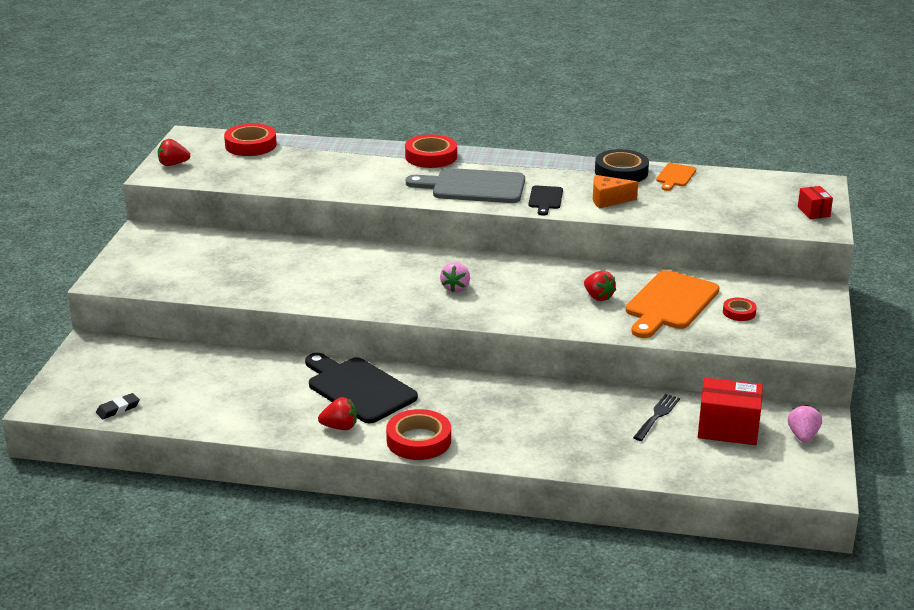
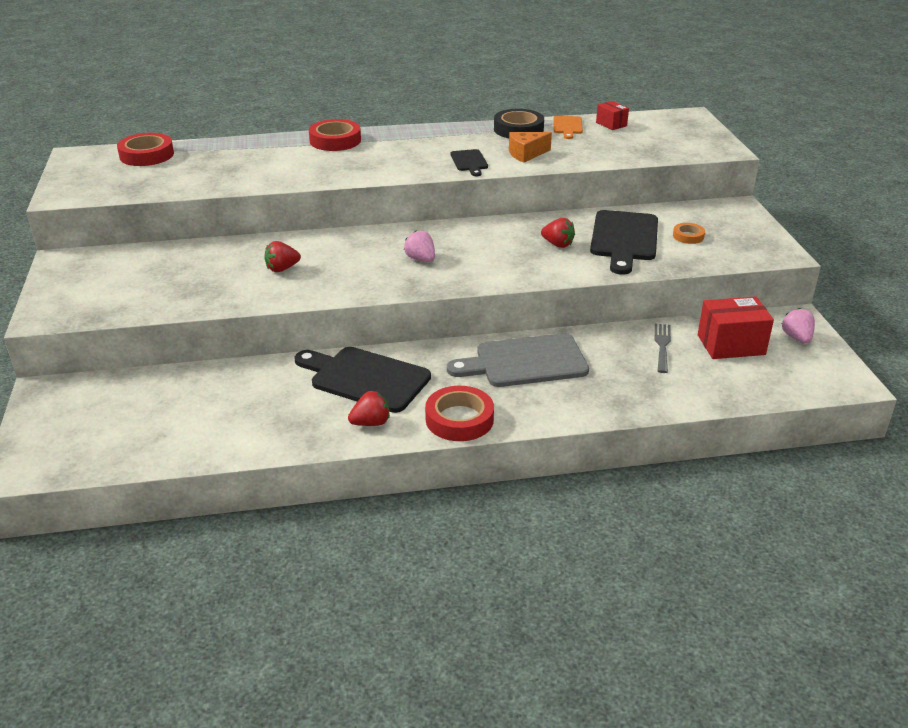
camera: 20 degrees left, 5 degrees up
(118, 409) = (114, 457): black eraser -> none
(173, 164) = (73, 184): red strawberry -> red strawberry (282, 269)
(456, 288) = (421, 259): pink strawberry -> pink strawberry turned 150 degrees clockwise
(473, 187) = (394, 161): grey cutting board -> grey cutting board (525, 362)
(657, 416) = (662, 346): black fork -> grey fork
(670, 303) = (624, 239): orange cutting board -> black cutting board
(739, 312) = (688, 236): red tape -> orange tape
(813, 212) = (705, 138): red box -> red box (611, 124)

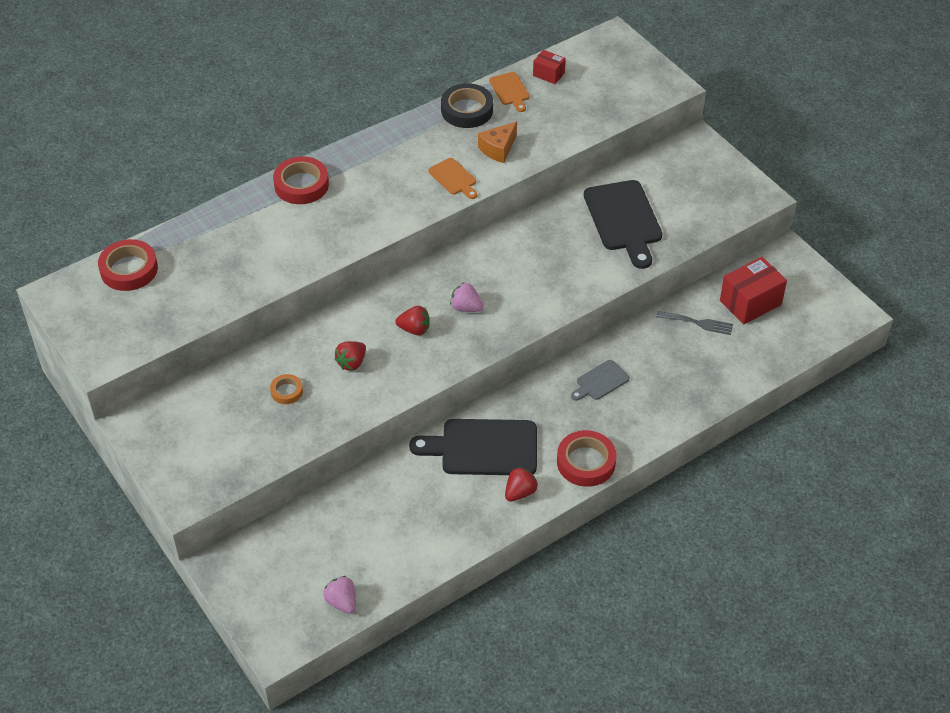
camera: 25 degrees left, 15 degrees up
(469, 162) = (454, 178): black cutting board -> orange cutting board
(525, 362) = (600, 381): grey cutting board -> grey cutting board, size x0.51
(557, 244) = (572, 246): red strawberry -> red strawberry (414, 329)
(662, 346) = (698, 323): grey fork -> grey fork turned 120 degrees clockwise
(688, 236) = (675, 198): orange tape -> orange tape (286, 391)
(796, 338) = (796, 276): pink strawberry -> pink strawberry (342, 602)

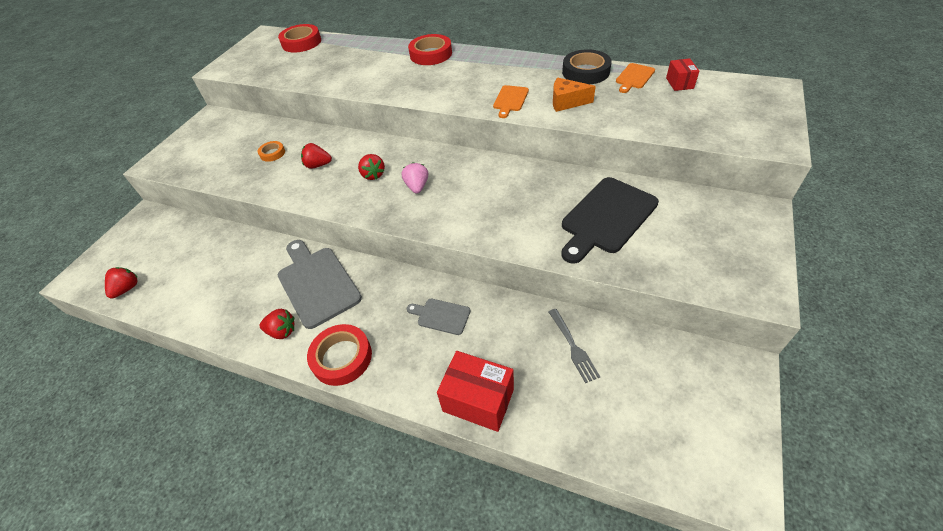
camera: 60 degrees right, 0 degrees up
(342, 602) = (127, 289): pink strawberry -> red strawberry
(483, 448) = (317, 283): black cutting board -> grey cutting board
(750, 302) = (643, 375): red box -> red box (478, 400)

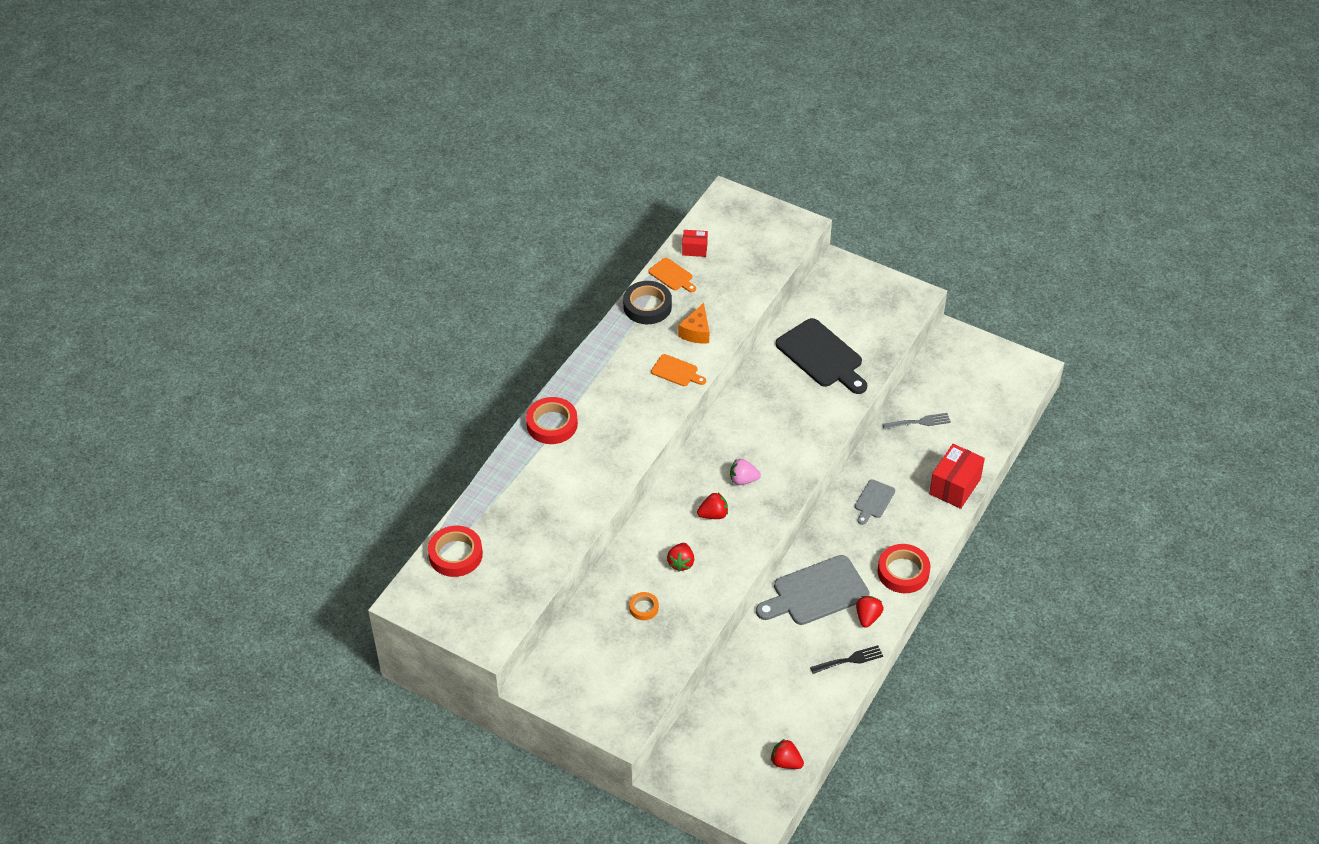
camera: 85 degrees left, 0 degrees up
(230, 322) = (849, 660): none -> black fork

